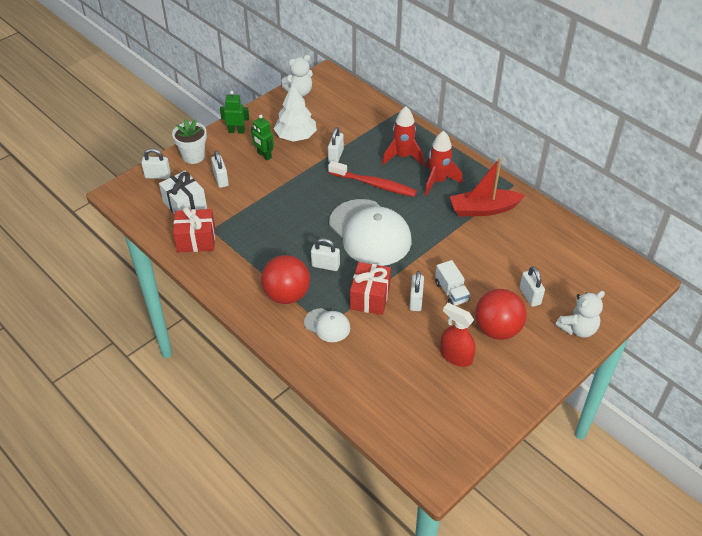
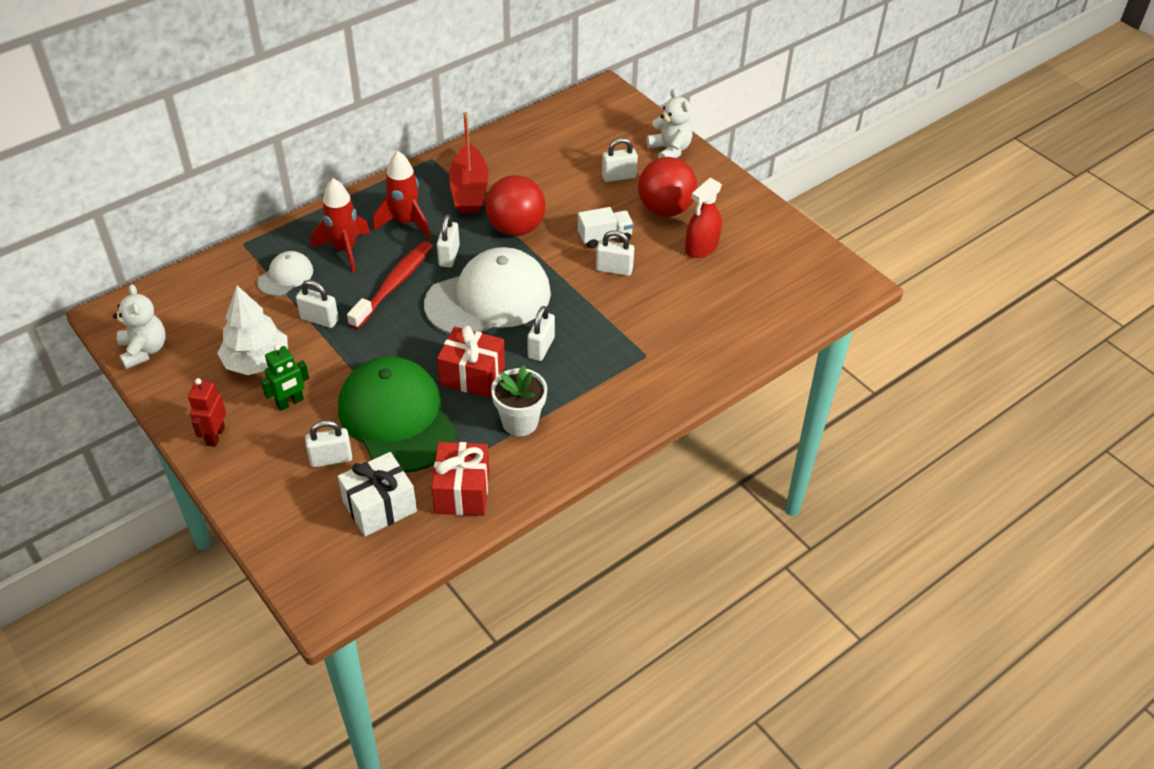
camera: 85 degrees left, 0 degrees up
(157, 176) = (295, 546): white padlock -> white padlock (449, 256)
(193, 156) = (260, 495): white flower pot -> white flower pot (520, 422)
(236, 131) = (215, 436): green robot -> red robot
(255, 203) = (397, 418): none -> green cap
(286, 295) = (588, 391): red ball -> red ball (516, 228)
(327, 325) = (645, 354): white cap -> white cap (285, 276)
(370, 297) = (604, 309): red gift -> red gift (472, 375)

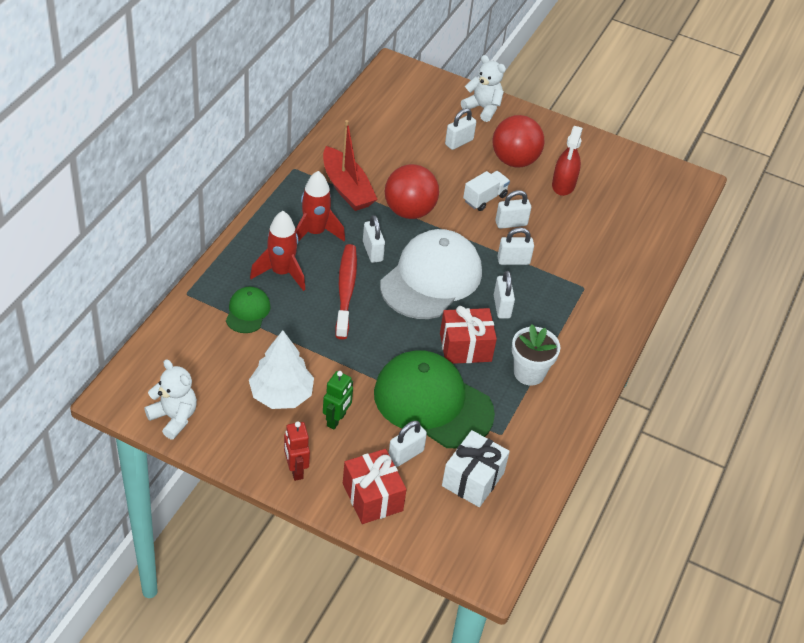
camera: 30 degrees left, 0 degrees up
(285, 276) = (247, 311): white cap -> green cap
(319, 319) = (306, 340): white padlock -> white padlock (513, 261)
(462, 491) = (526, 444): red gift -> red gift (372, 497)

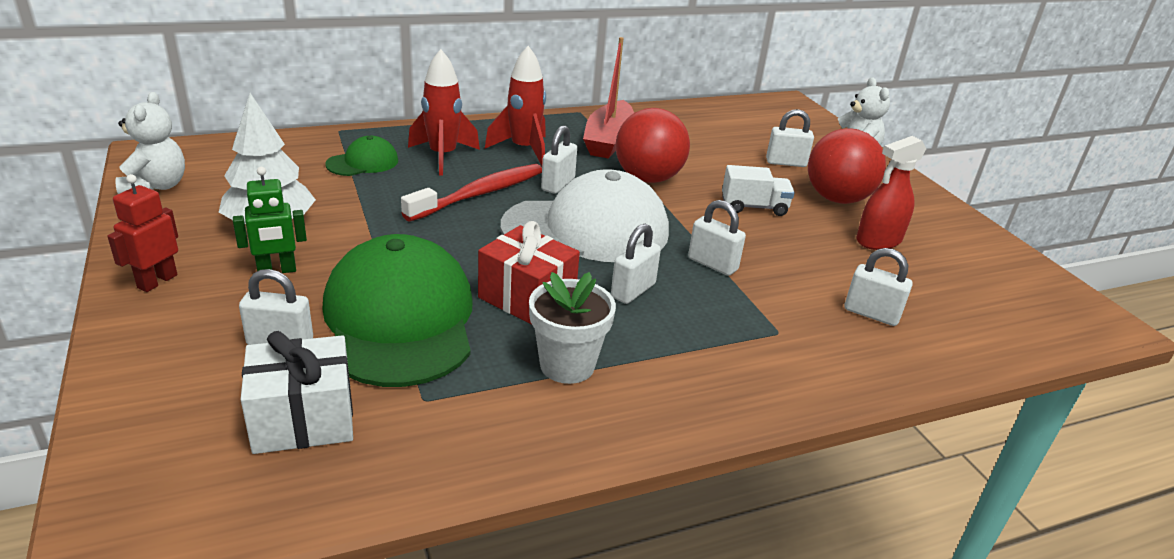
camera: 45 degrees right, 15 degrees down
(372, 497) = (169, 354): red gift -> none
(511, 223) = (757, 237): white padlock -> white padlock (871, 314)

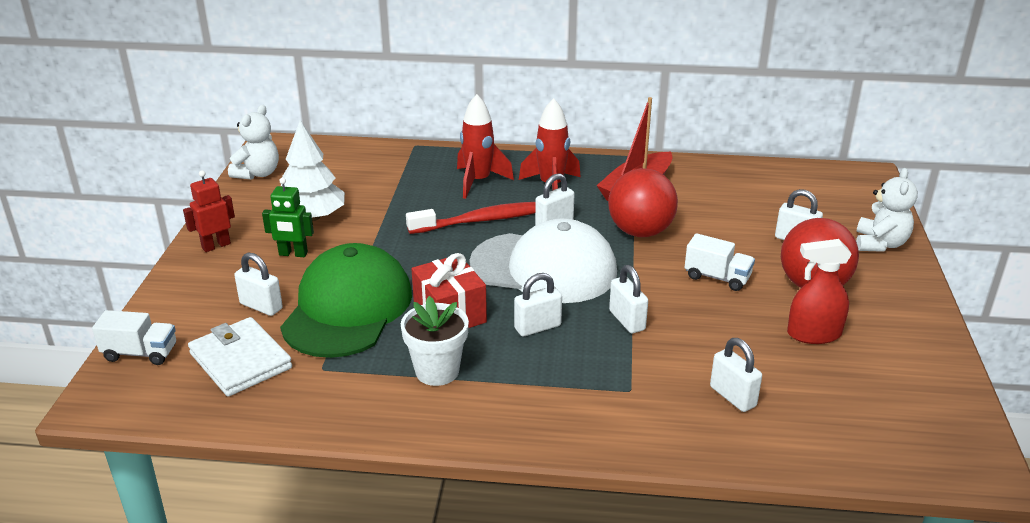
camera: 30 degrees right, 0 degrees up
(136, 450) = (140, 353): none -> white truck
(303, 419) = (241, 361): white gift -> white wallet
(363, 162) = (412, 177): green cap -> none

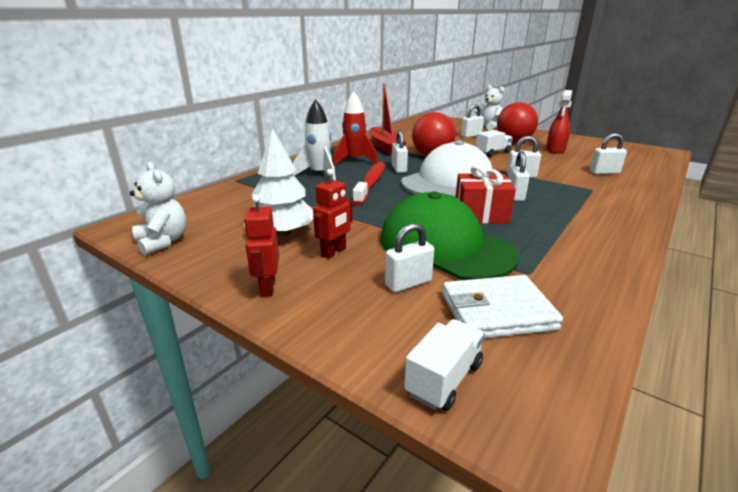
camera: 60 degrees left, 5 degrees down
(293, 254) = (334, 252): green robot -> red robot
(437, 371) = (552, 232): white flower pot -> none
(478, 182) = (319, 174): red rocket -> white rocket

